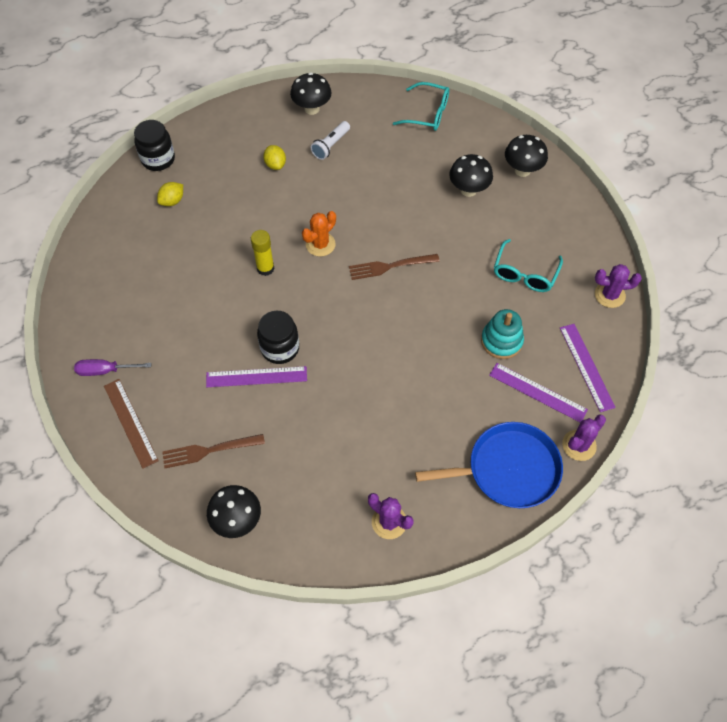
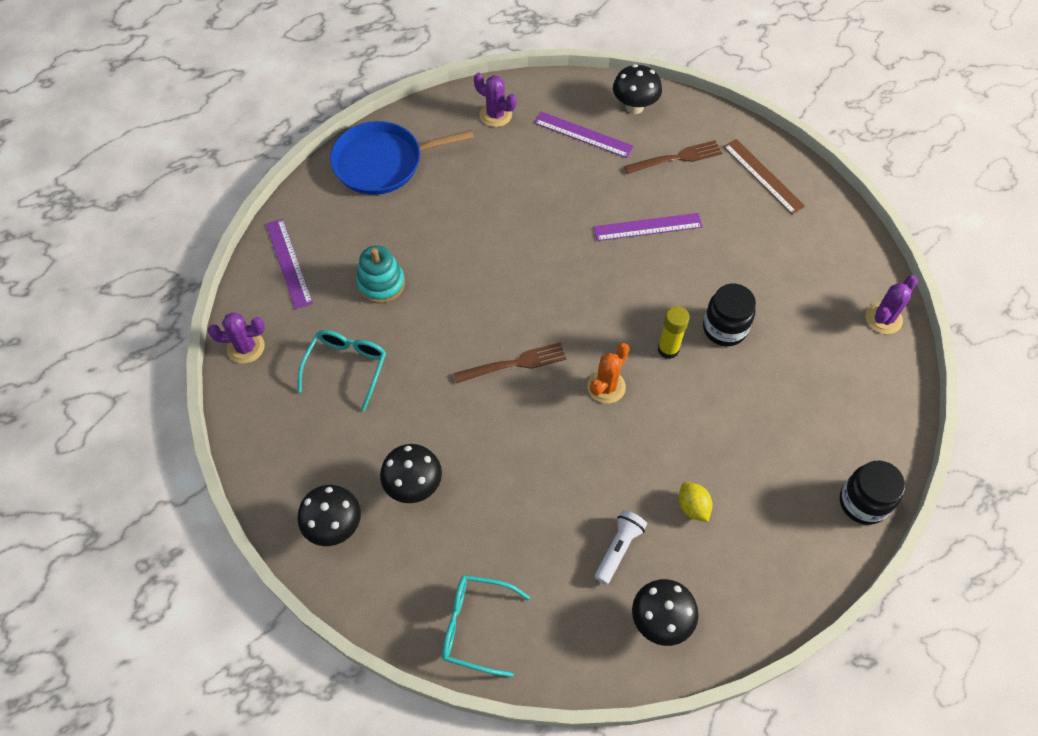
camera: 175 degrees right, 0 degrees up
(105, 370) = (810, 221): purple screwdriver -> none
(172, 201) = (817, 435): yellow lemon -> none
(280, 348) = (629, 258): black jar -> black jar (724, 328)
(538, 392) = (346, 233): purple ruler -> purple ruler (583, 135)
(579, 445) = (310, 188): purple cactus -> purple cactus (883, 318)

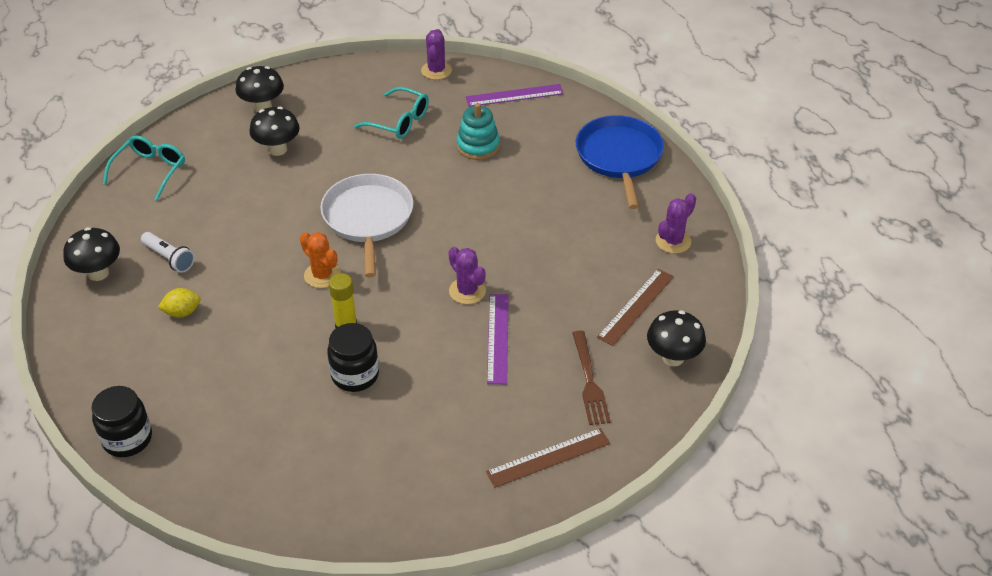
camera: 100 degrees right, 15 degrees down
(514, 363) = (368, 218): brown fork -> white pan
(583, 135) = (636, 306): purple ruler -> brown ruler
(883, 318) = (321, 521): purple cactus -> purple cactus (467, 291)

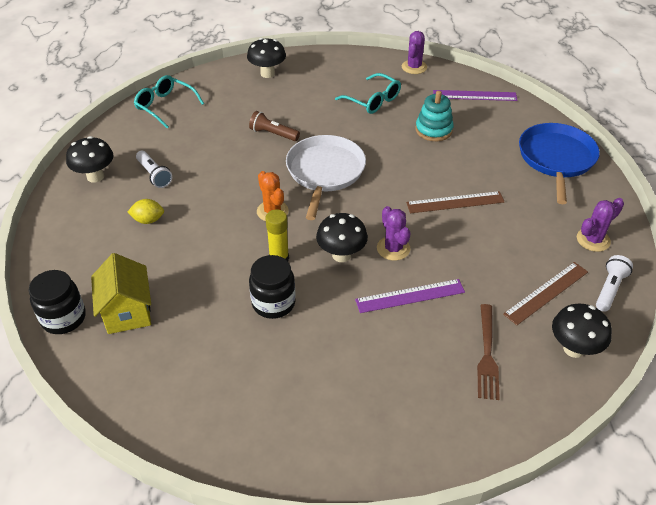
camera: 15 degrees right, 0 degrees up
(150, 170) = (165, 106): turquoise glasses -> turquoise glasses turned 90 degrees counterclockwise
(197, 417) = (127, 312): none -> yellow house
(277, 149) = (268, 106): black mushroom -> black mushroom (341, 255)
(294, 183) = (273, 134): none -> brown flashlight
(497, 338) = (410, 296): purple ruler -> purple ruler turned 60 degrees clockwise
(548, 457) = (430, 421): brown ruler -> brown ruler (455, 202)
(698, 290) = (609, 289): none -> white flashlight

